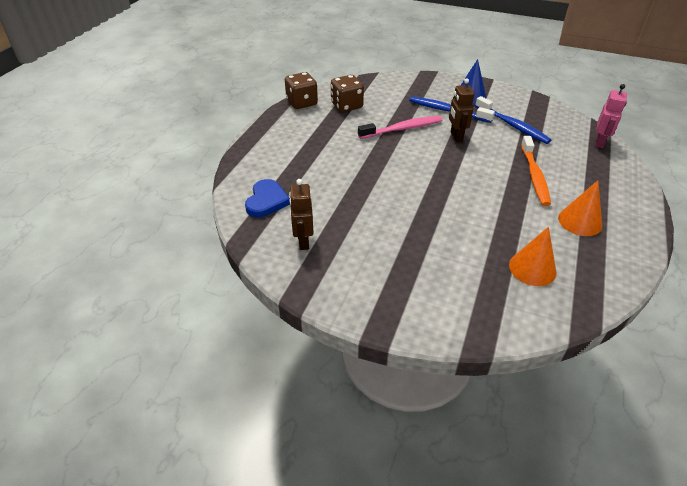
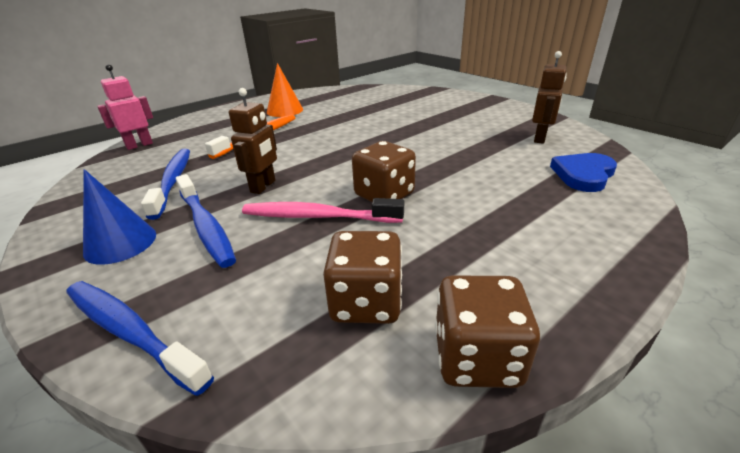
camera: 150 degrees left, 10 degrees down
(382, 150) = (384, 195): none -> brown dice
(412, 80) = (131, 332): none -> blue toothbrush
(532, 268) = (360, 101): orange cone -> none

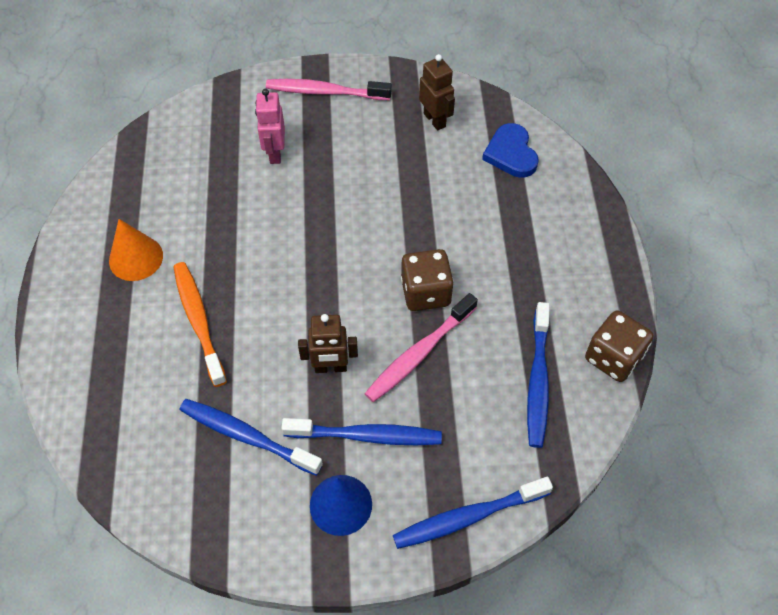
camera: 55 degrees left, 25 degrees up
(139, 145) = (99, 445): pink robot -> pink robot (275, 153)
(263, 186) = (330, 367): brown robot -> brown robot turned 120 degrees clockwise
(366, 302) = (538, 380): brown dice -> blue toothbrush
(482, 106) = (325, 92): none -> pink toothbrush

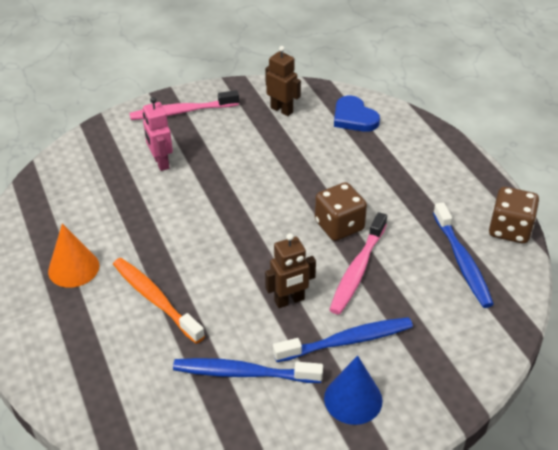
camera: 20 degrees left, 15 degrees down
(468, 517) = (463, 374): blue toothbrush -> none

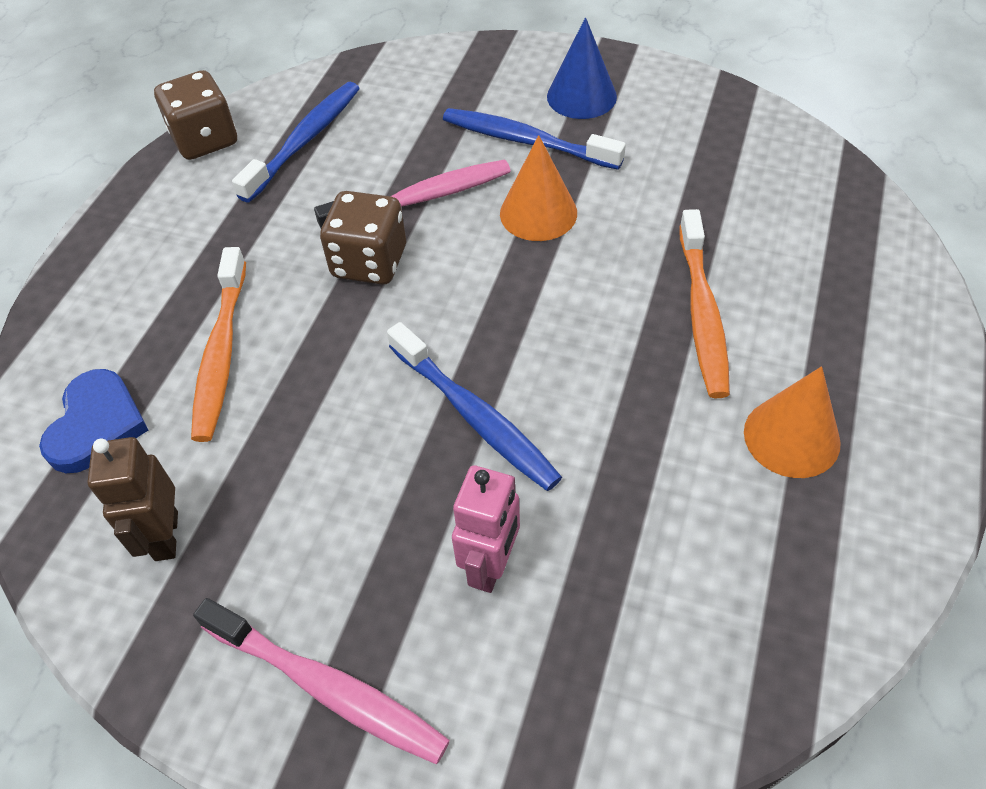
camera: 135 degrees left, 10 degrees up
(244, 373) = (666, 173): blue toothbrush -> blue toothbrush (474, 415)
(289, 300) = (538, 213): brown robot -> orange cone
(347, 160) = (221, 352): none -> orange toothbrush

